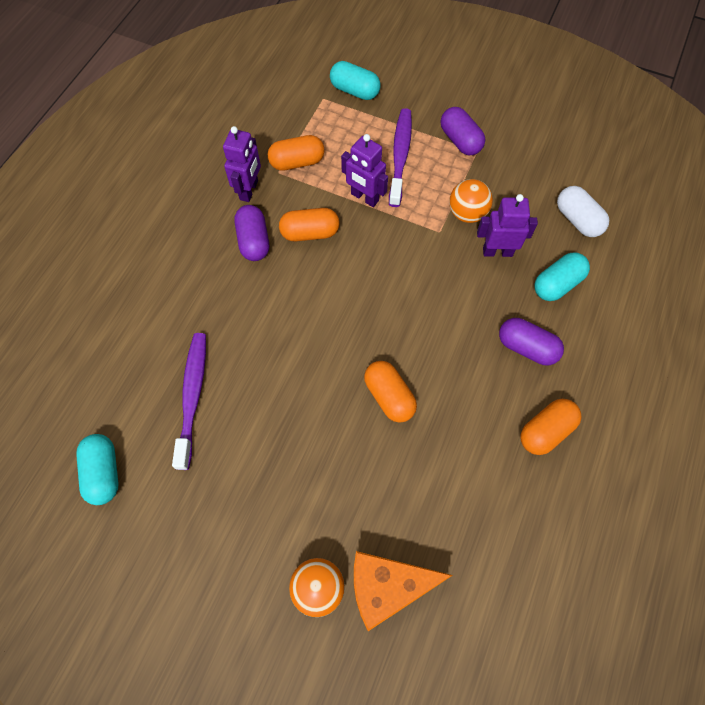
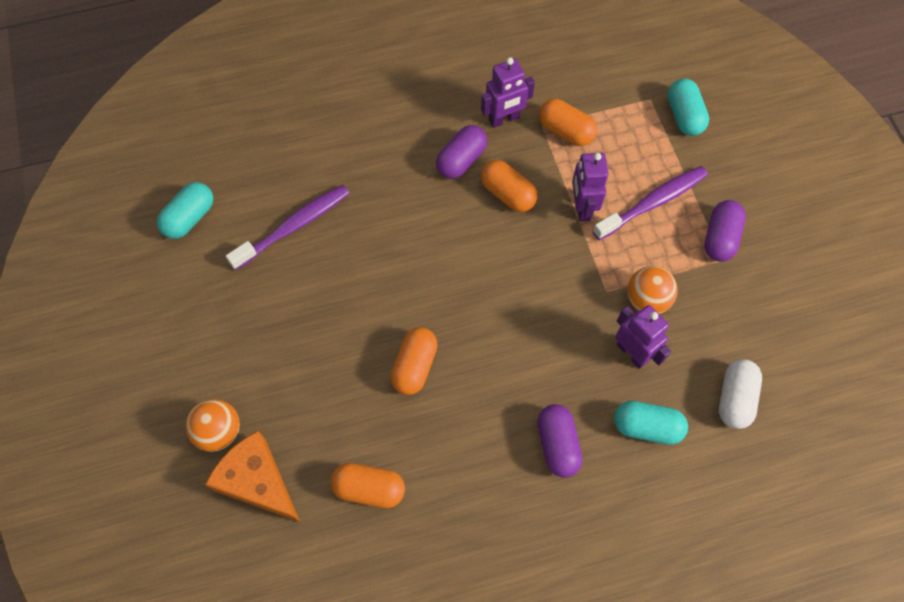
camera: 50 degrees right, 0 degrees up
(545, 431) = (491, 515): orange capsule -> orange capsule (369, 489)

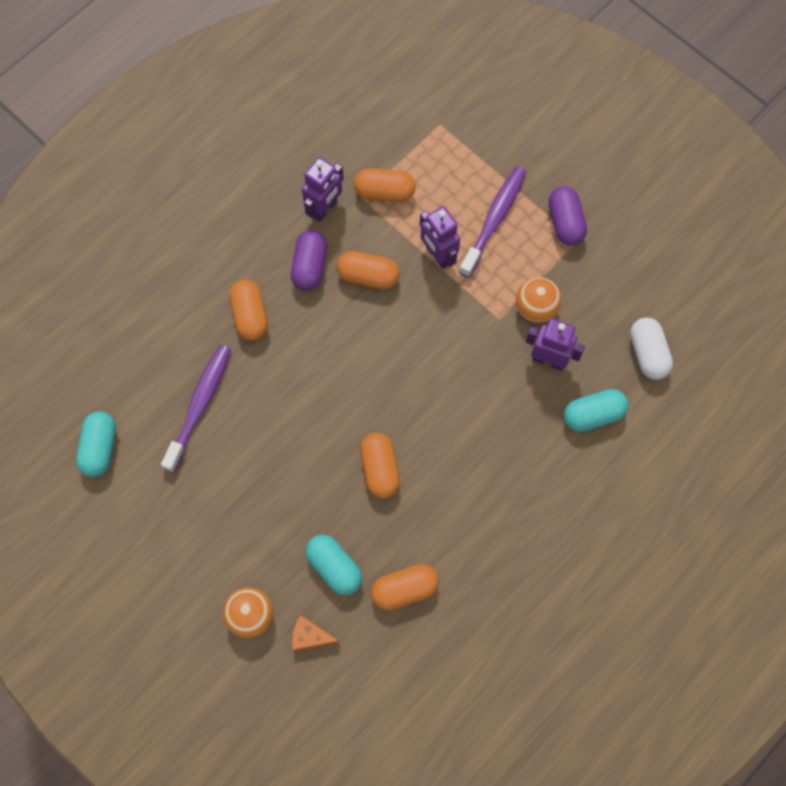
camera: 30 degrees left, 5 degrees up
(258, 481) = (310, 636): orange cheese -> orange cheese, size x0.53
(384, 175) = (250, 315): none -> orange capsule
(557, 444) = (532, 468): purple capsule -> none
(684, 116) = (477, 126): turquoise capsule -> turquoise capsule (334, 567)

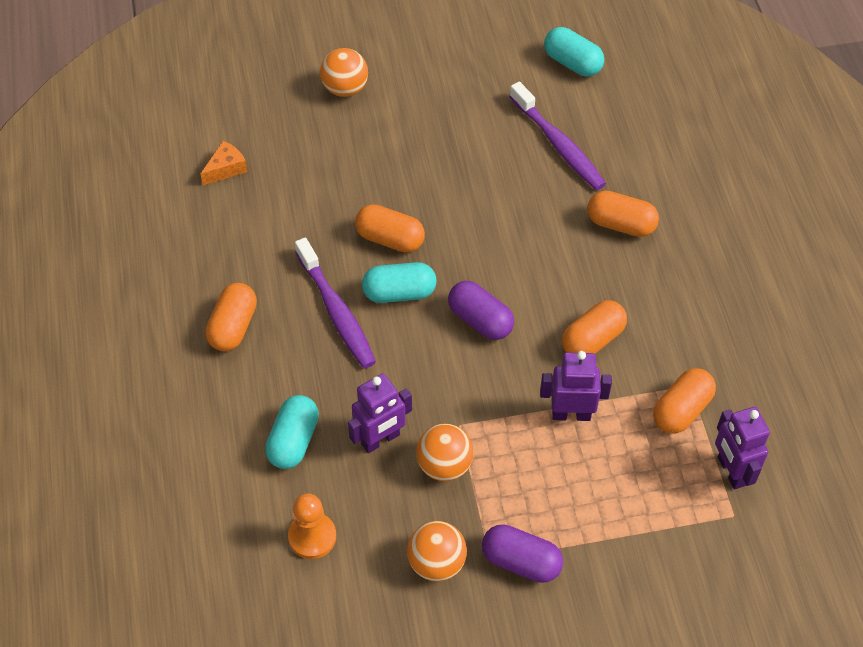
camera: 125 degrees right, 15 degrees down
(310, 266) = (639, 298): purple capsule -> purple capsule (480, 320)
(310, 636) = (293, 116): orange cheese -> orange cheese (226, 169)
(324, 208) = (698, 346): purple robot -> purple robot (731, 471)
(334, 567) = (333, 160): turquoise capsule -> turquoise capsule (399, 293)
(404, 589) = (271, 197): orange capsule -> orange capsule (233, 327)
(494, 220) = (575, 493): purple toothbrush -> purple toothbrush (336, 311)
(605, 269) = (436, 563): none -> orange ball
(647, 354) = (312, 536): white capsule -> orange pawn

